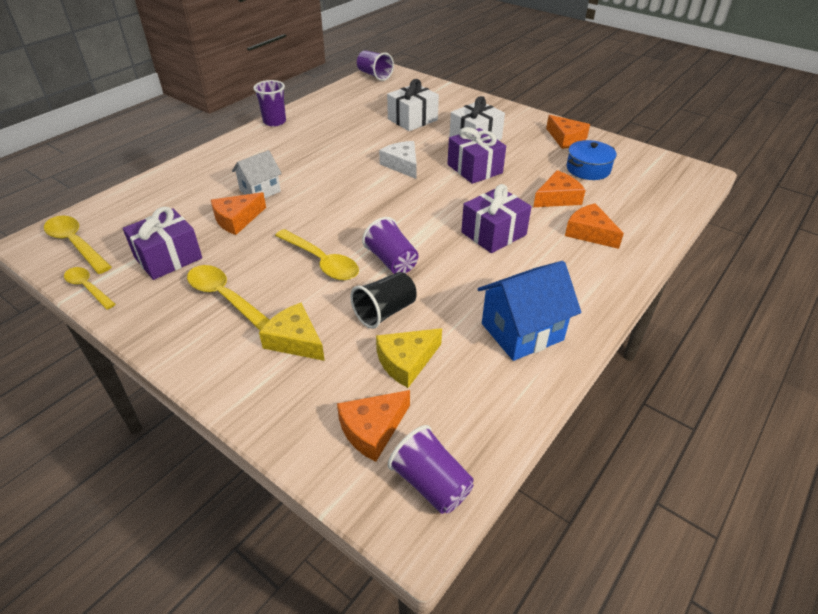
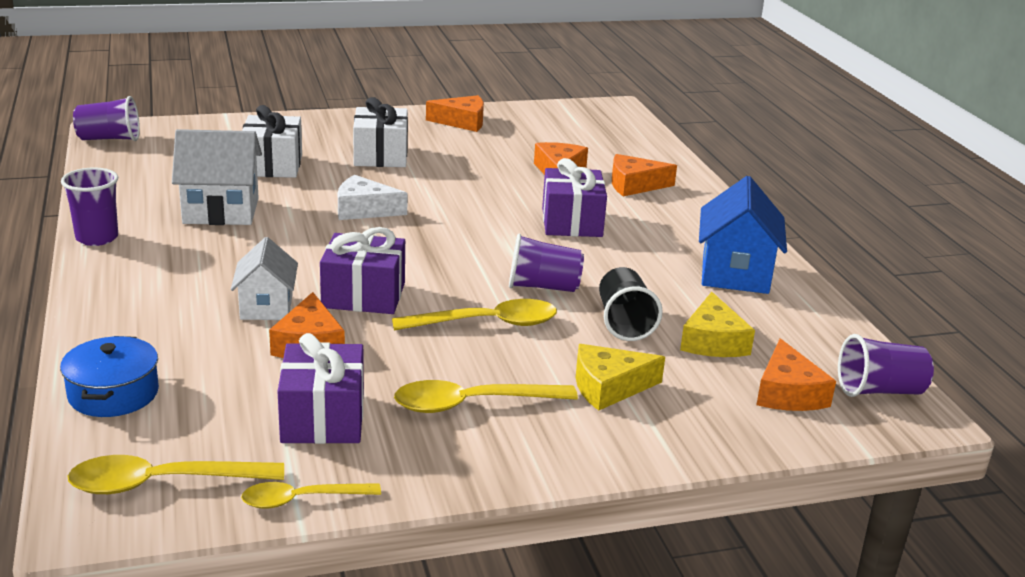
camera: 55 degrees left, 15 degrees down
(342, 133) = (221, 211): none -> white house
(474, 169) = (440, 181): purple gift -> purple gift (363, 295)
(588, 169) = (533, 139): blue pot -> blue pot (113, 393)

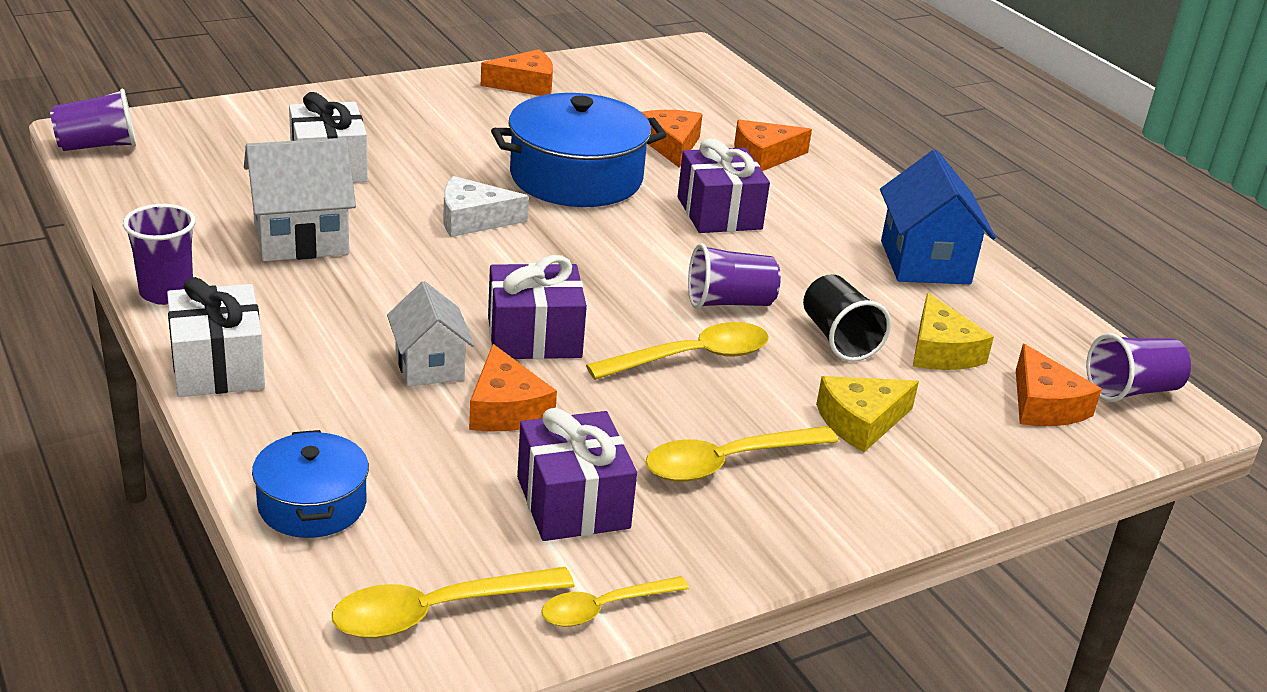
camera: 15 degrees left, 5 degrees up
(380, 155) = (453, 141): white gift -> white gift (218, 366)
(465, 188) = (576, 177): none -> blue pot

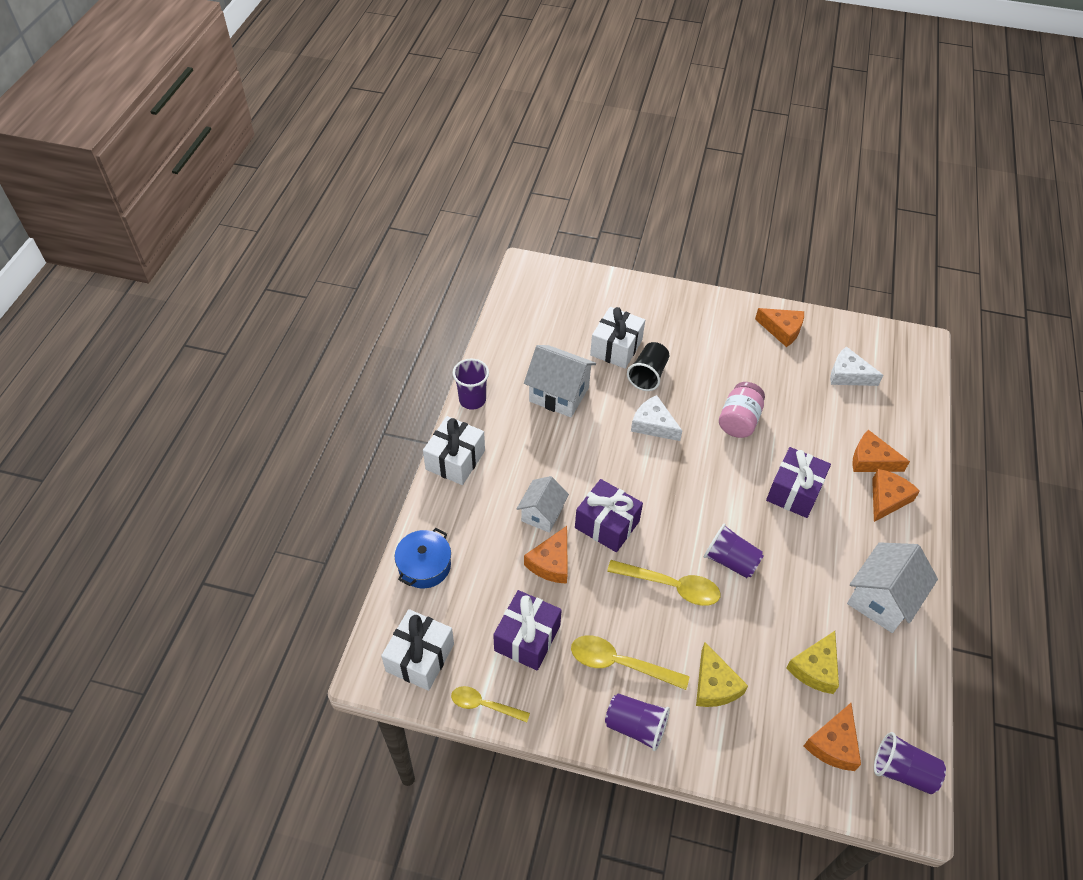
camera: 45 degrees right, 20 degrees up
(97, 146) = (522, 280): purple cup -> purple cup (635, 726)
(437, 612) = (420, 657): yellow spoon -> white gift
(576, 177) = (739, 421): blue pot -> pink jar
(649, 97) = (848, 375): none -> white cheese
(671, 145) = (821, 422): orange cheese -> orange cheese (887, 498)
(838, 339) = (764, 623): black cup -> black cup (648, 375)
(861, 422) = (714, 685): yellow cheese -> yellow cheese turned 120 degrees counterclockwise
(925, 262) = (881, 599): blue house -> white house

